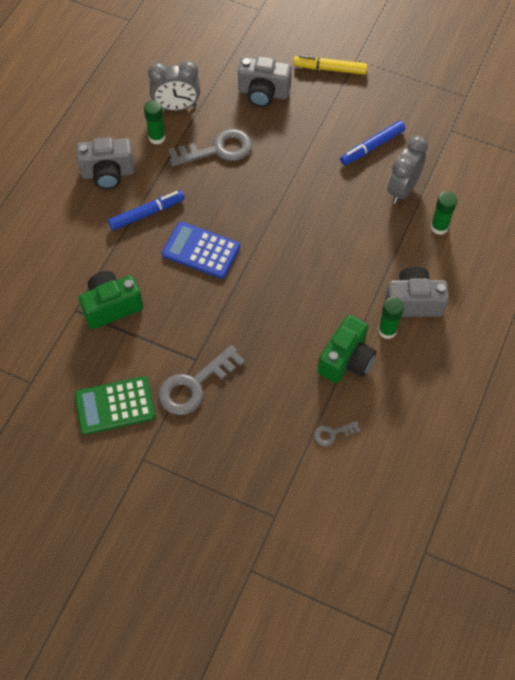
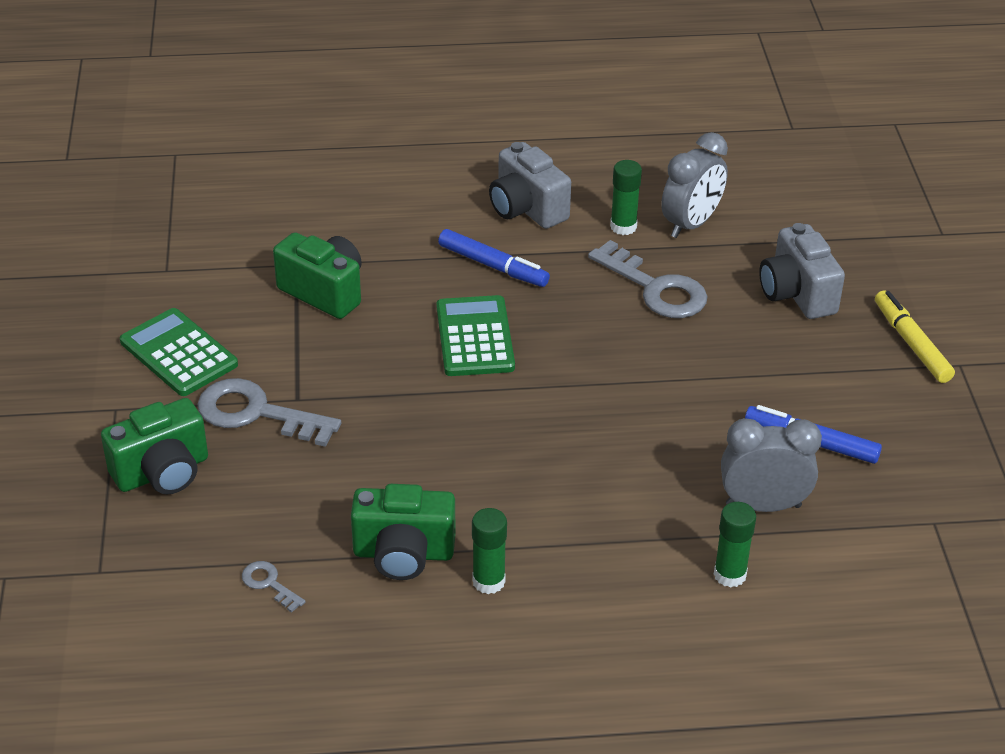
camera: 60 degrees right, 20 degrees down
(176, 107) = (691, 224): grey clock -> grey clock turned 105 degrees counterclockwise
(201, 250) = (474, 337): blue calculator -> green calculator
(213, 453) = (162, 472): none -> green camera
(413, 302) = (562, 593): grey camera -> none

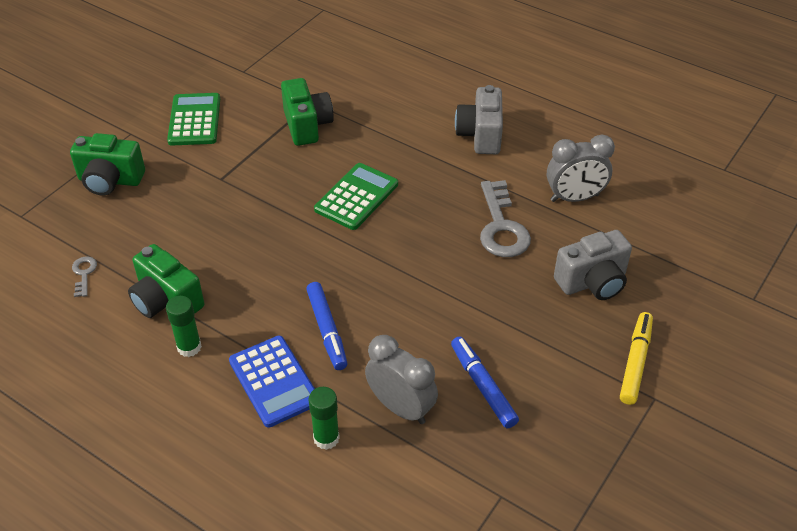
camera: 40 degrees right, 5 degrees up
(257, 413) = (192, 175): grey key -> none
(493, 266) = (418, 160): blue marker -> blue marker (327, 330)
(616, 558) = (274, 381): none -> blue calculator
(623, 227) = (527, 177): green glue stick -> none
(797, 294) = (592, 282): grey camera -> grey camera turned 135 degrees counterclockwise

